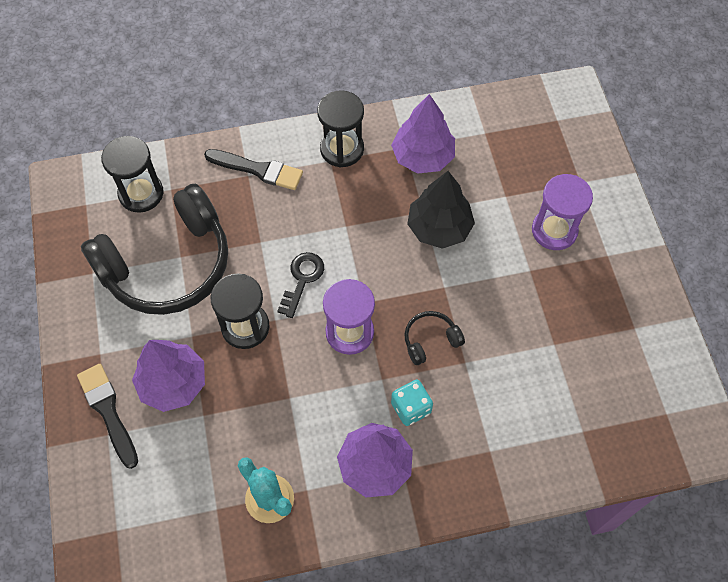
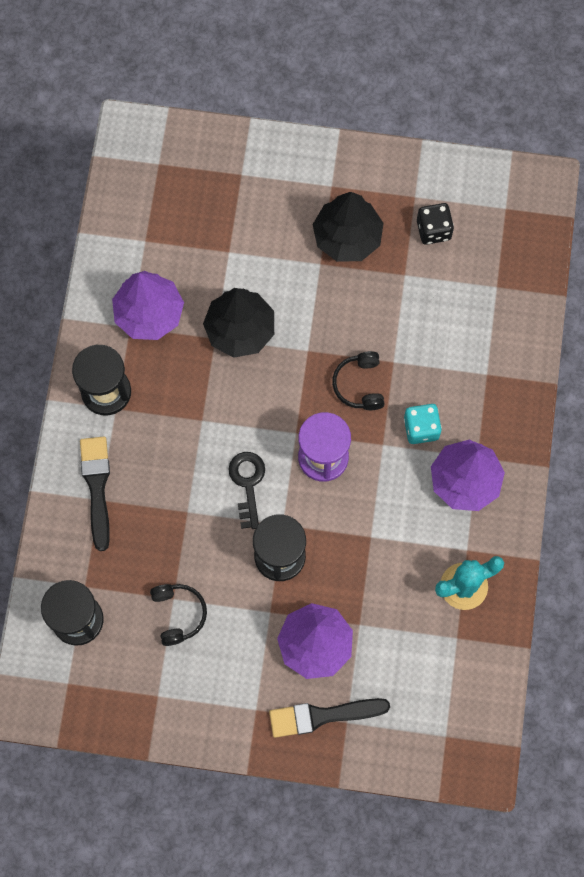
camera: 70 degrees left, 10 degrees up
(168, 265) = (178, 614): black headphones -> black headphones, size x0.41
(258, 170) = (97, 487): black brush -> black brush turned 45 degrees counterclockwise
(302, 279) = (247, 484): black key -> black key turned 45 degrees clockwise
(554, 230) = (286, 222): purple hourglass -> none
(566, 284) = (347, 237): none -> black tree
(610, 355) = (433, 230): none -> black dice

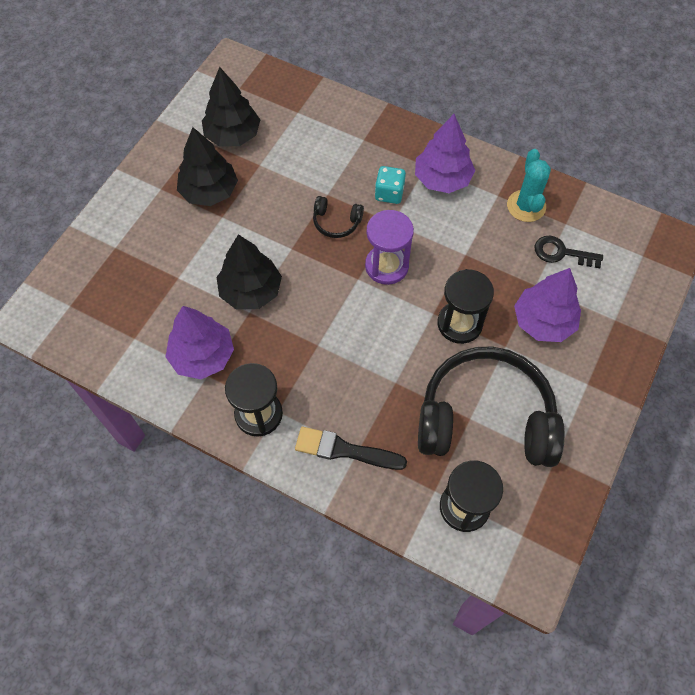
camera: 70 degrees left, 10 degrees down
(178, 614) = (485, 418): black headphones -> black headphones, size x2.46
(247, 484) = (388, 328): black key -> black key (561, 253)
(323, 716) = (605, 335): black brush -> none
(433, 230) = (233, 135): black dice -> black tree

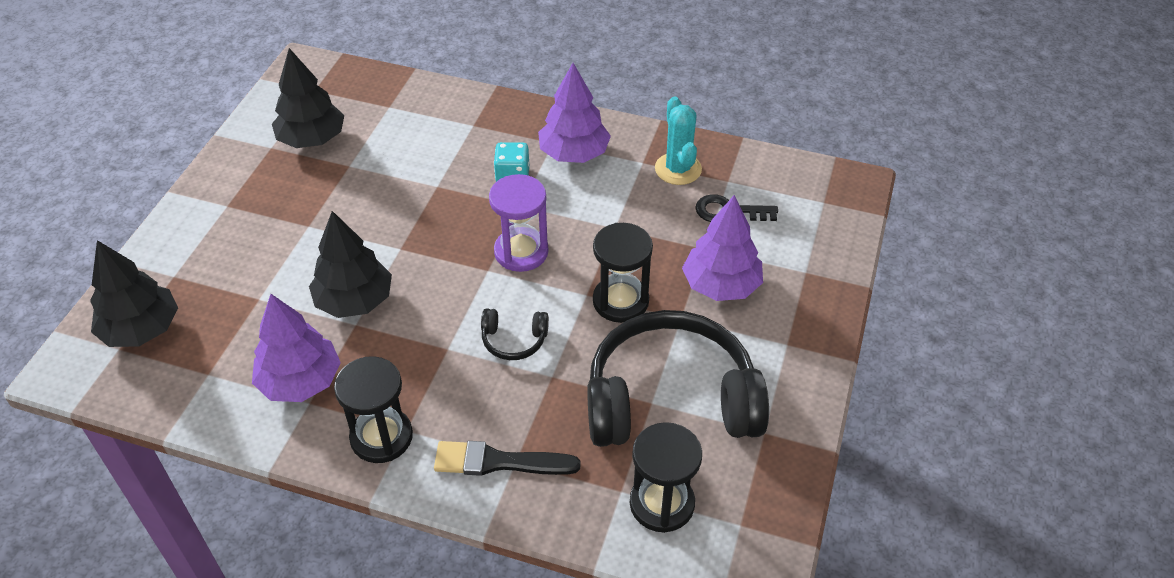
camera: 10 degrees left, 15 degrees down
(209, 191) = (289, 201): black tree -> black tree (141, 329)
(336, 222) = (452, 214): black headphones -> black headphones (514, 340)

